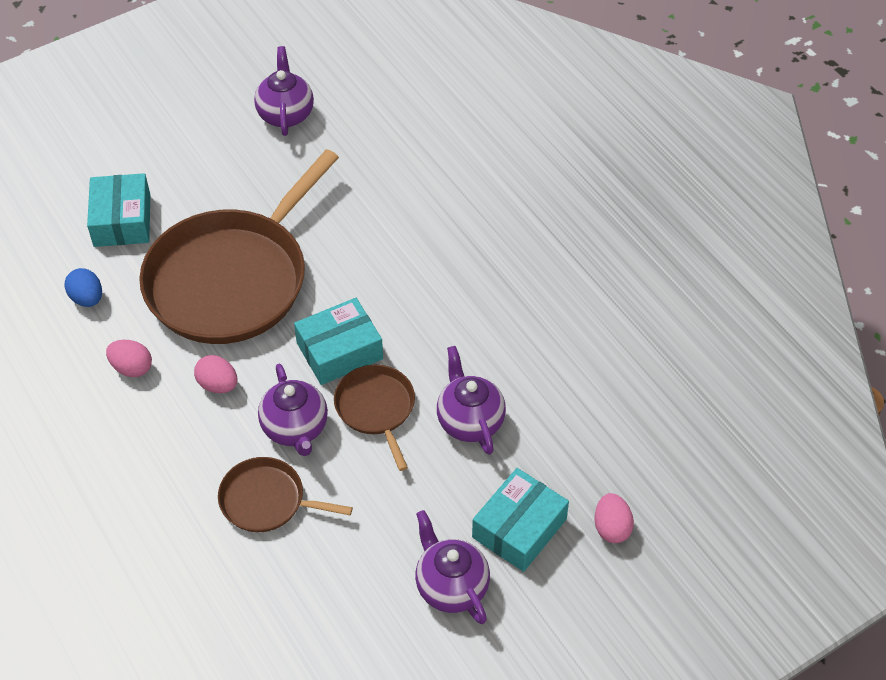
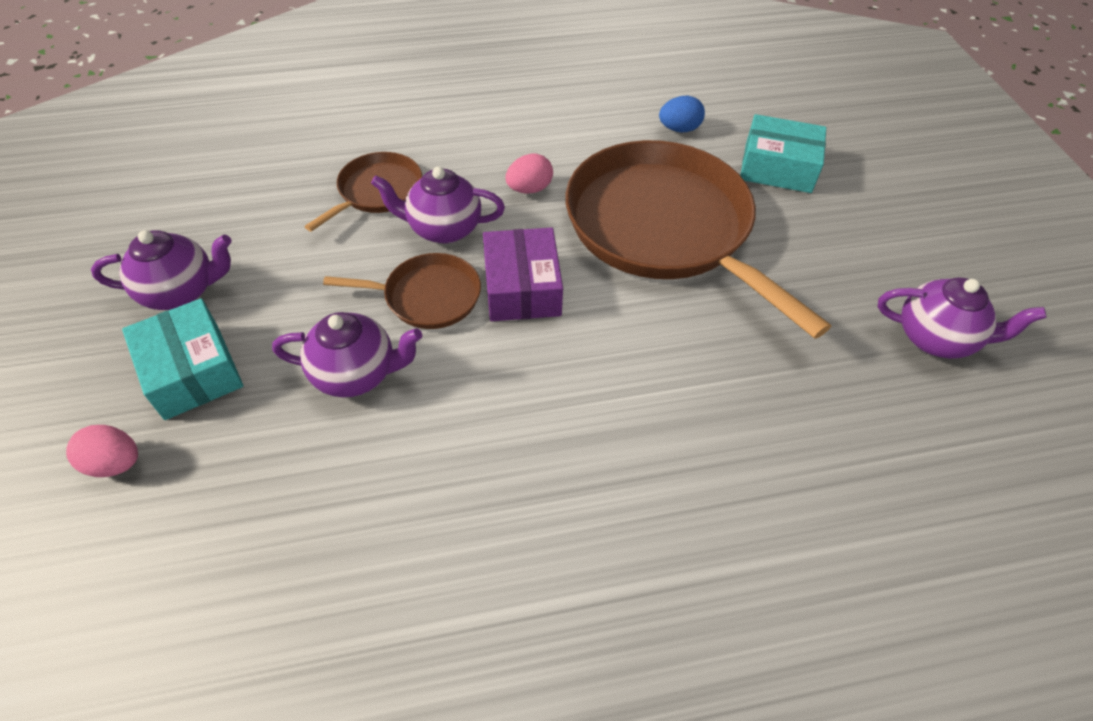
camera: 110 degrees right, 0 degrees up
(132, 368) = (580, 141): pink egg -> none
(339, 351) = (522, 288): turquoise box -> purple box

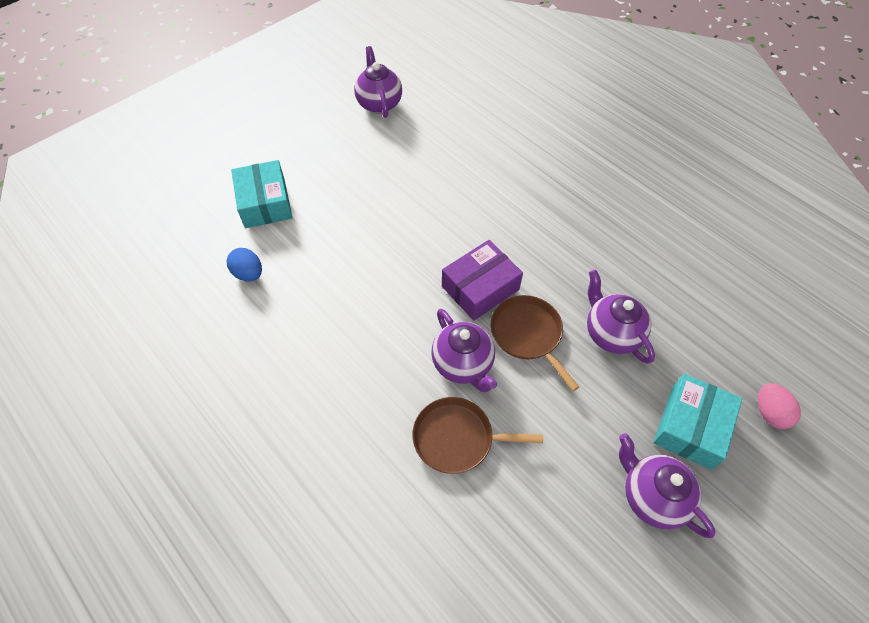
camera: 120 degrees left, 5 degrees up
(529, 189) = (383, 334): pink egg -> none
(664, 228) = (371, 239): brown pan -> none

